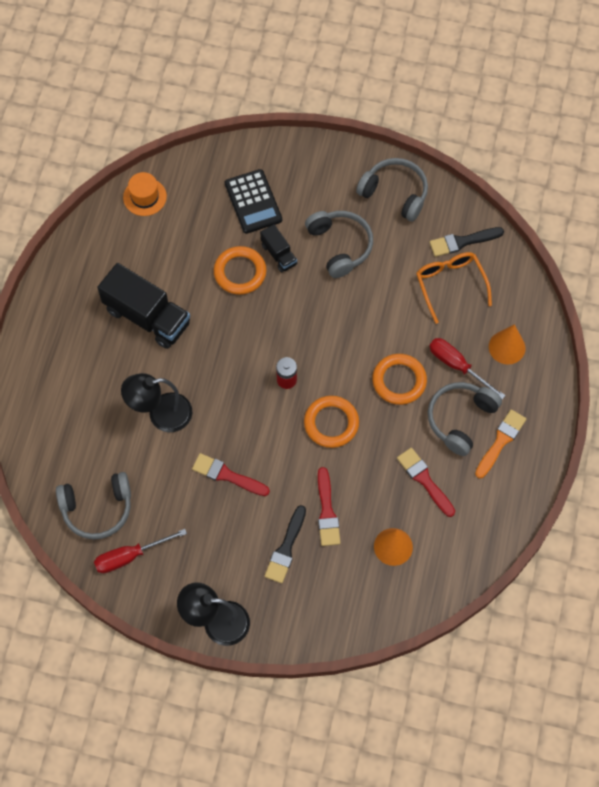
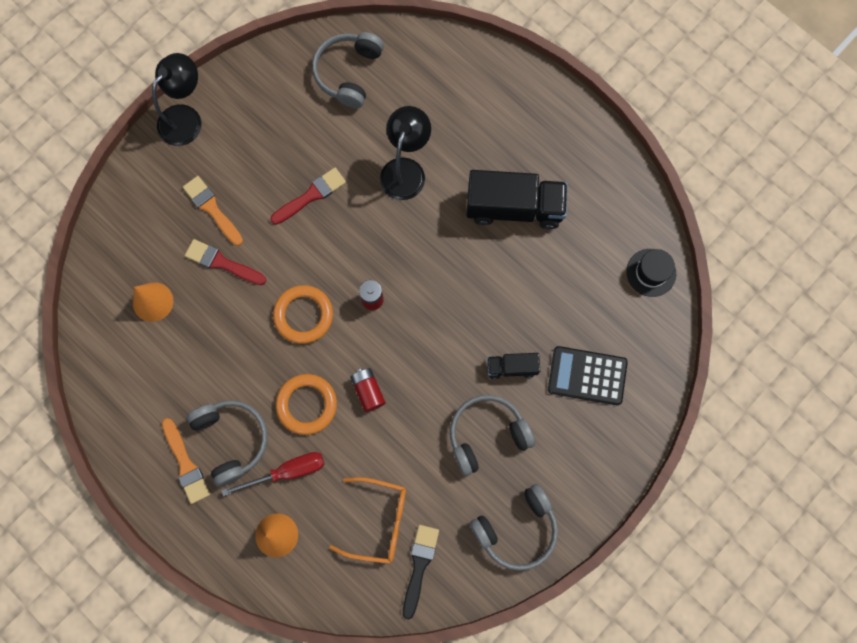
camera: 120 degrees right, 10 degrees up
(130, 556) = (288, 78): red screwdriver -> none
(145, 197) = (651, 272): orange hat -> black hat
(147, 316) = (514, 208): black truck -> black truck turned 150 degrees counterclockwise
(240, 272) = (513, 319): orange ring -> none
(286, 548) = (212, 209): black brush -> orange brush
(340, 246) = (486, 434): grey headphones -> grey headphones turned 150 degrees clockwise
(360, 343) = (368, 391): none -> red battery
(424, 480) = (195, 368): red brush -> none

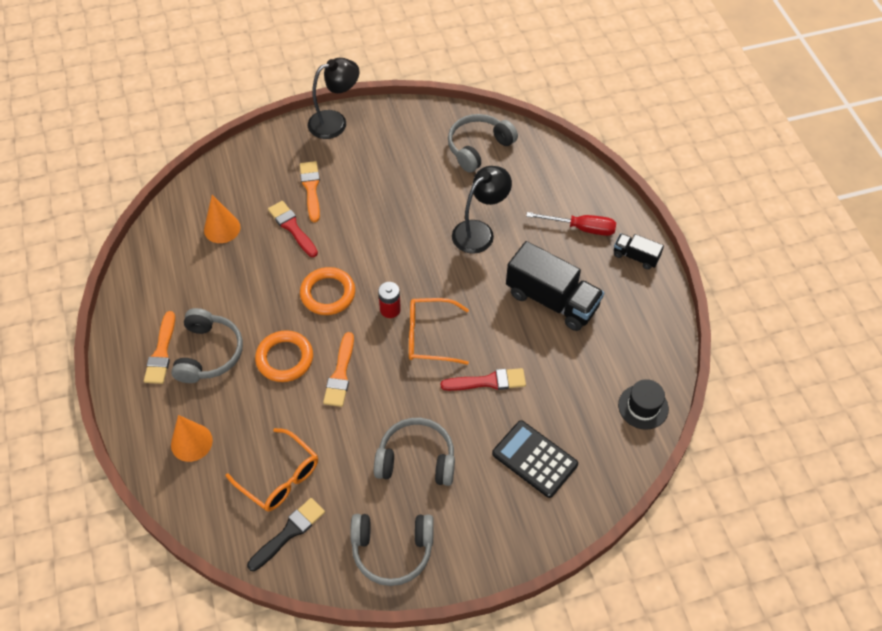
camera: 30 degrees right, 20 degrees down
(287, 472) = (234, 399): red screwdriver -> red screwdriver (581, 228)
(311, 195) = (392, 215): red brush -> red brush (488, 381)
(368, 391) = (340, 374): red battery -> orange brush
(426, 307) = (429, 336): none -> orange glasses
(511, 367) = (472, 418): black truck -> black truck (635, 256)

